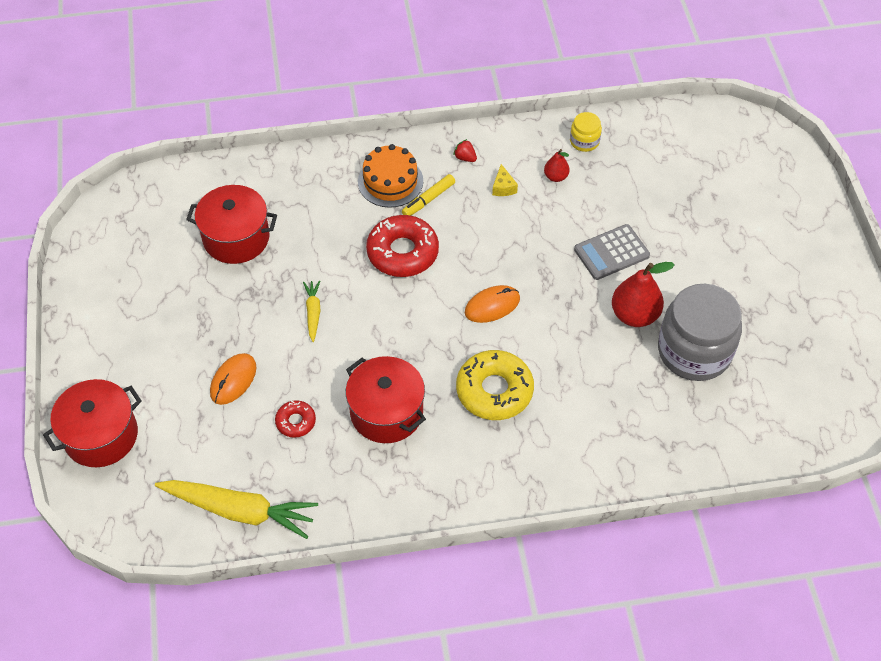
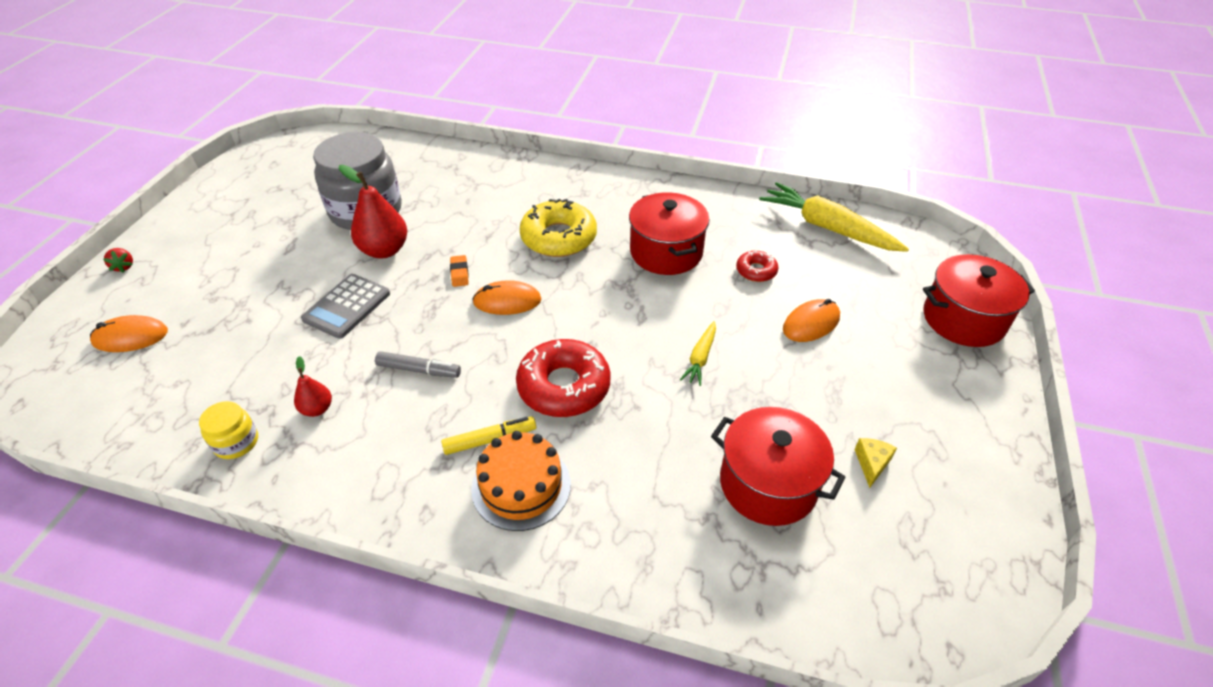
camera: 155 degrees left, 10 degrees down
(465, 158) = (400, 481): red strawberry -> red strawberry (124, 267)
(503, 187) = (388, 420): yellow cheese -> yellow cheese (872, 464)
(512, 226) = (419, 370): none -> grey marker
(551, 317) = (459, 273): none -> orange eraser
(611, 253) = (347, 306): grey calculator -> grey calculator turned 120 degrees clockwise
(736, 172) = (130, 337): none -> orange mouse

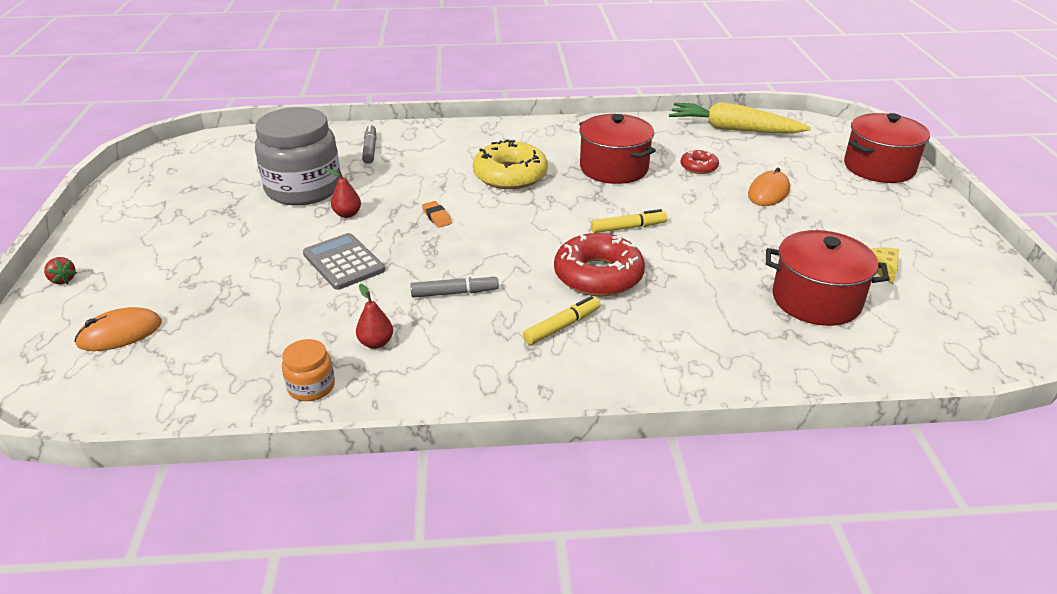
camera: 20 degrees left, 10 degrees down
(236, 442) = (311, 387): yellow jar -> orange jar
(347, 306) = (343, 262): grey calculator -> grey calculator turned 135 degrees clockwise
(384, 250) = (347, 214): red pear -> red pear, size x0.54
(451, 176) = (370, 149): none -> grey marker
(507, 301) = (498, 228): orange mouse -> none
(521, 486) = (616, 351): orange cake -> none
(632, 333) = (628, 228): none -> yellow marker
(700, 358) = (699, 232): yellow carrot -> none

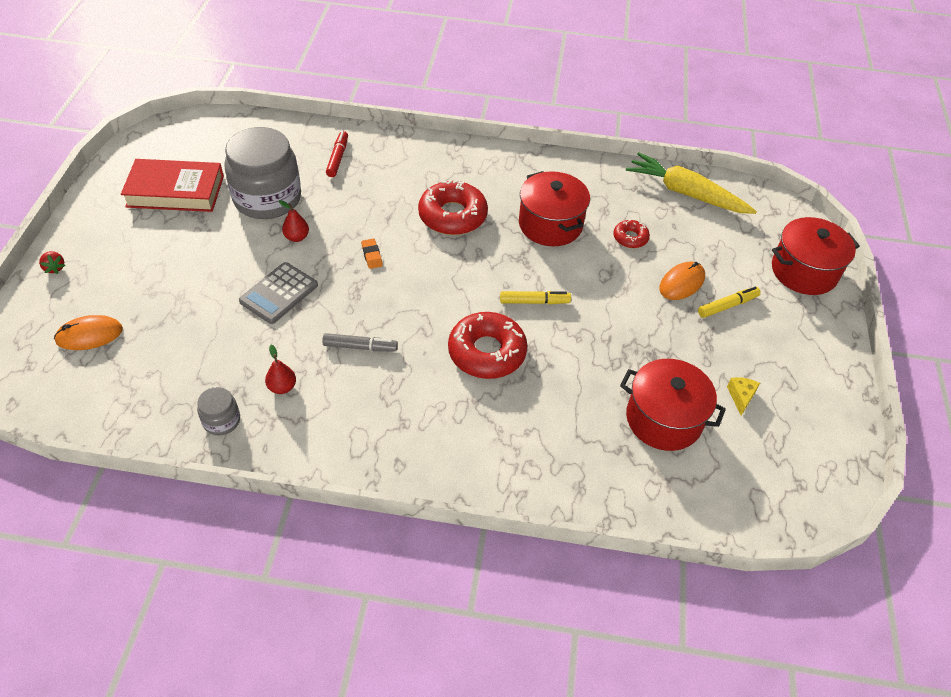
camera: 10 degrees right, 15 degrees up
(196, 197) = (175, 191): none -> red book
(311, 387) = (221, 421): orange jar -> grey jar
(343, 262) = (279, 293): grey calculator -> grey calculator turned 120 degrees counterclockwise
(370, 149) = (338, 158): grey marker -> red marker
(510, 175) = (452, 216): yellow donut -> red donut
(562, 326) = (436, 402): yellow marker -> yellow marker (727, 306)

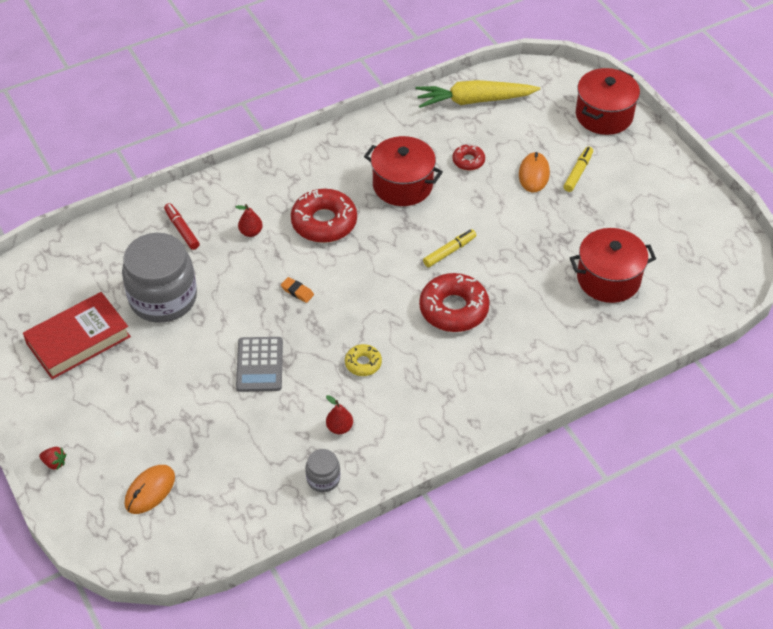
camera: 35 degrees left, 0 degrees up
(297, 237) = (223, 314): red pear -> red pear (251, 232)
(360, 347) = (363, 363): grey marker -> yellow donut
(741, 397) = (641, 232): yellow cheese -> none

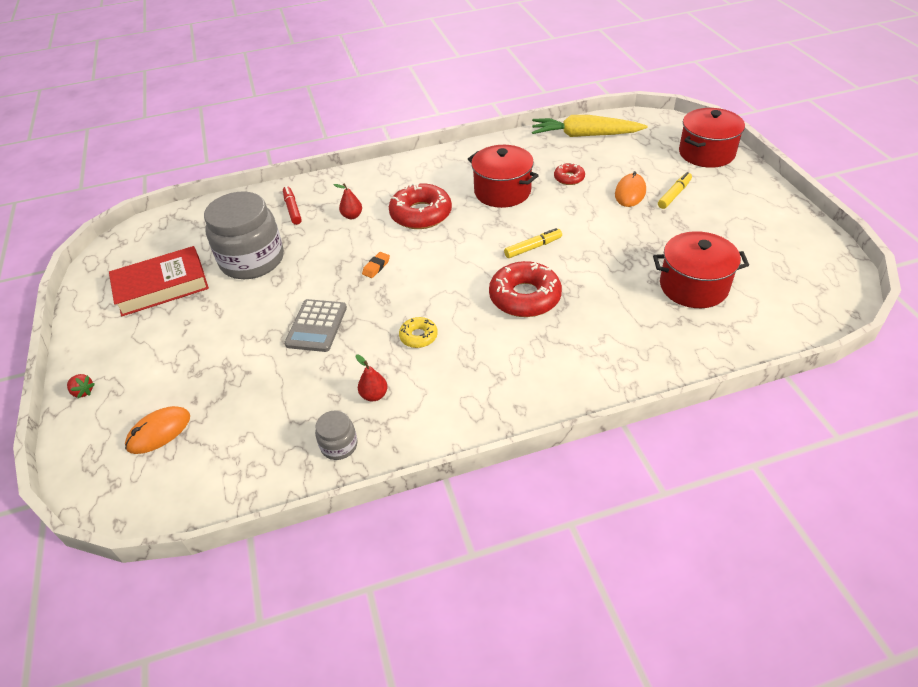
camera: 15 degrees right, 5 degrees down
(297, 292) = (376, 267): orange eraser -> orange eraser turned 75 degrees clockwise

